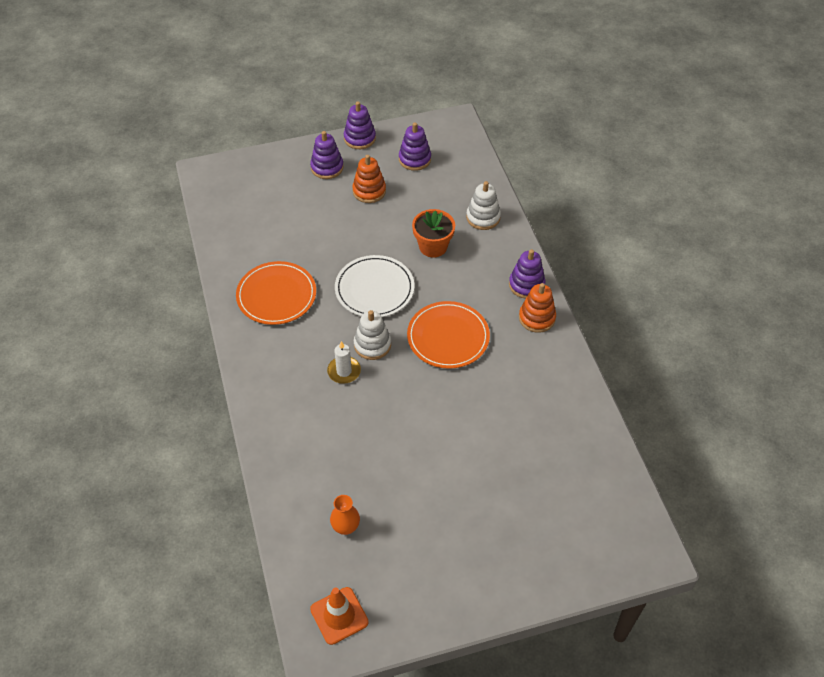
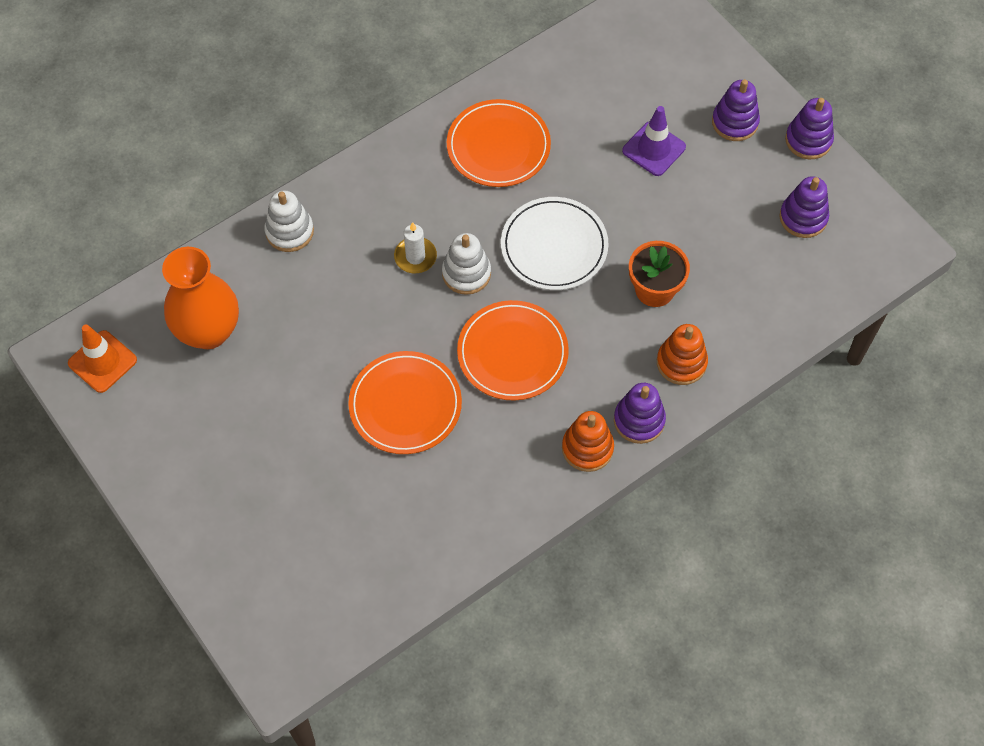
camera: 70 degrees right, 10 degrees up
(325, 213) = (653, 149): none -> purple traffic cone
(345, 527) = (208, 331): orange vase -> orange vase, size x2.07
(369, 191) = (717, 184): orange stacking toy -> orange stacking toy (681, 363)
(464, 412) = (405, 405): none -> orange plate
(483, 217) = (735, 333): white stacking toy -> white stacking toy (289, 231)

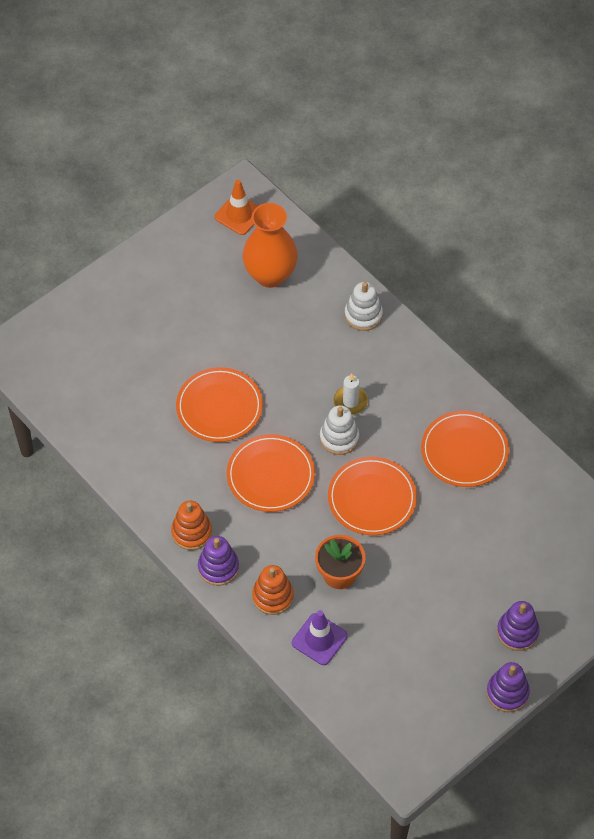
camera: 85 degrees right, 5 degrees down
(554, 246) = (372, 498): white plate -> orange plate
(653, 149) = (479, 568): purple traffic cone -> purple traffic cone (319, 639)
(803, 217) = (424, 688): purple stacking toy -> none

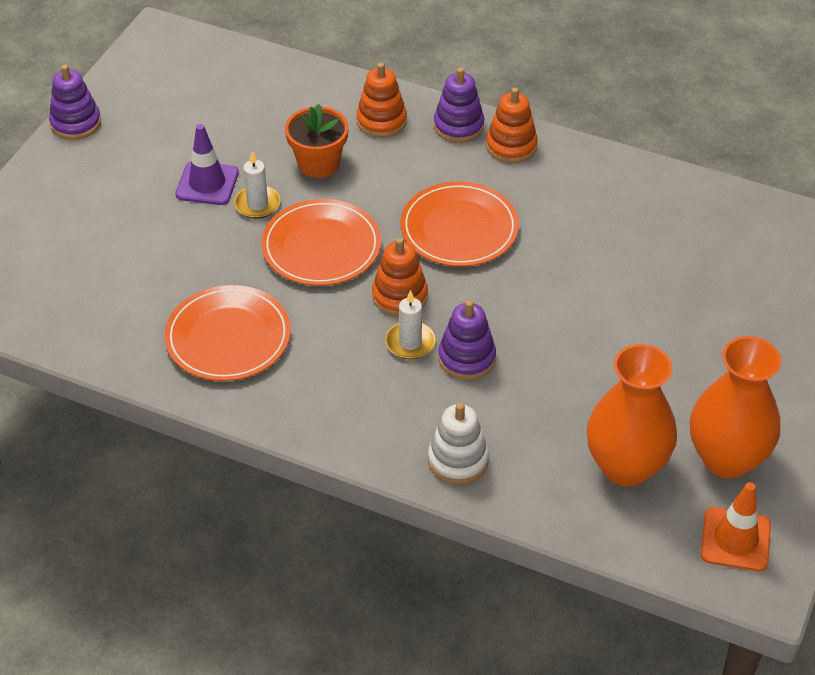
camera: 155 degrees right, 10 degrees down
(211, 257) = (726, 459): none -> orange vase
(219, 407) = (573, 277): orange plate -> none
(319, 639) = (307, 103): purple traffic cone -> purple traffic cone (207, 183)
(339, 438) = (400, 296): white stacking toy -> orange stacking toy
(400, 554) = (257, 204): none -> white candle
(517, 632) = (84, 177): purple stacking toy -> purple stacking toy (466, 358)

